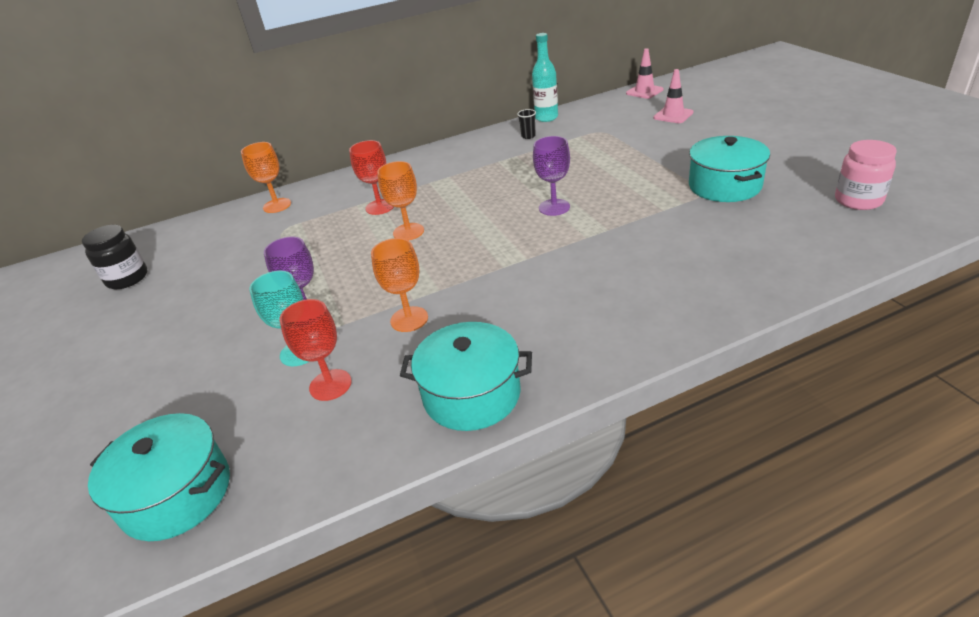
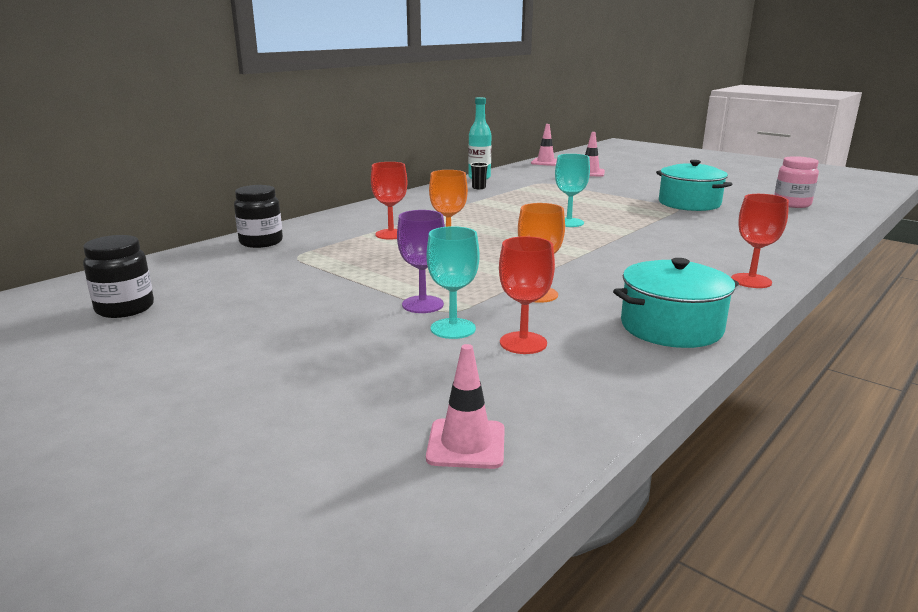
camera: 30 degrees left, 15 degrees down
(177, 494) = (466, 444): turquoise pot -> pink traffic cone
(277, 205) = (261, 242): orange goblet -> black jar
(554, 207) = (568, 222): purple goblet -> turquoise goblet
(633, 339) = (751, 281): none -> red goblet

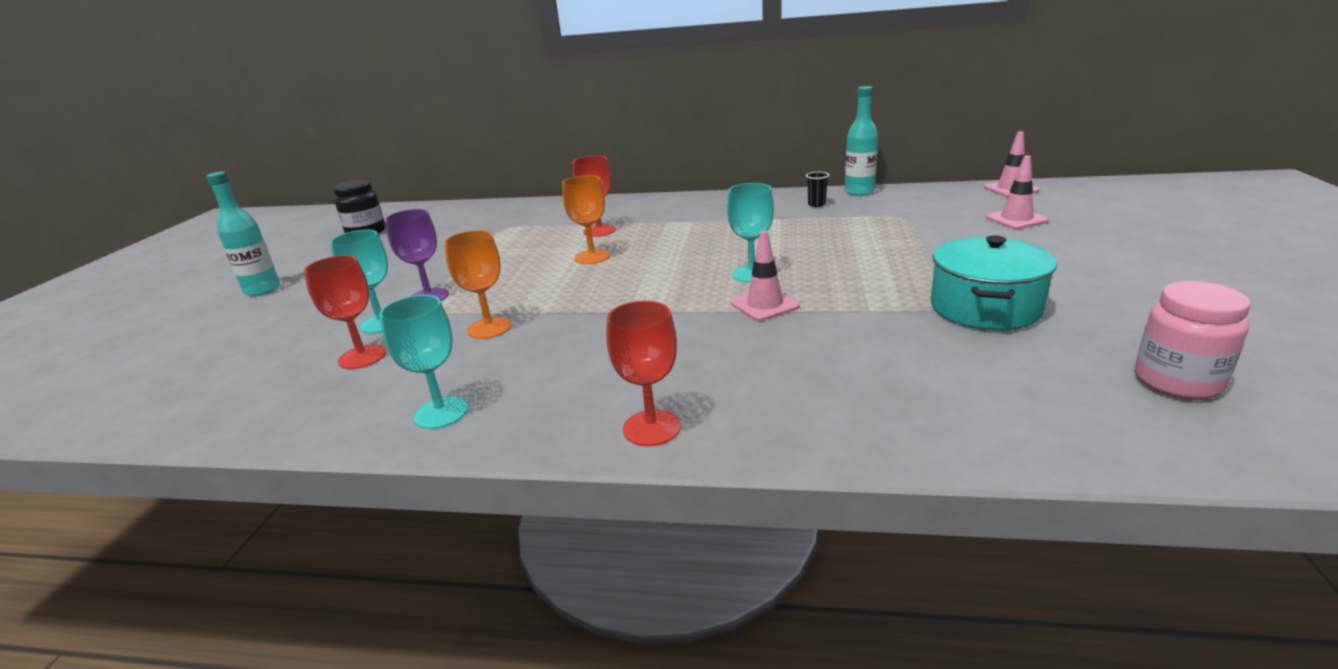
camera: 60 degrees right, 5 degrees up
(206, 379) = (262, 290): none -> turquoise bottle
(261, 242) = (527, 209): black jar -> none
(466, 444) = (169, 392): pink traffic cone -> pink traffic cone (764, 305)
(671, 327) = (441, 413): turquoise pot -> turquoise goblet

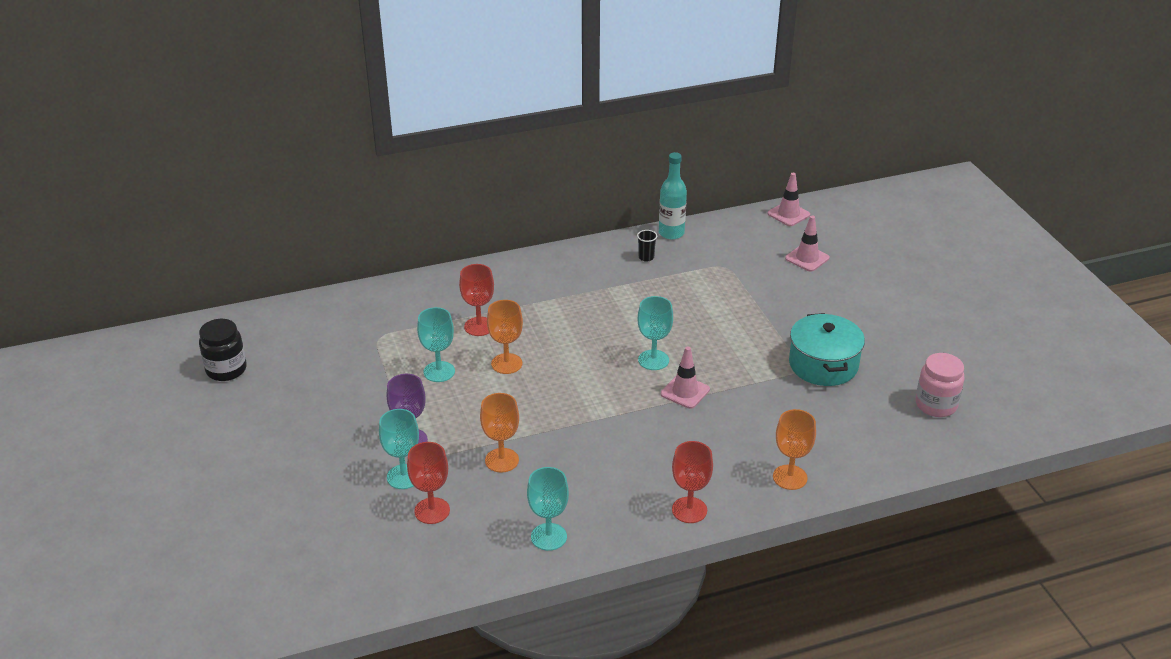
camera: 30 degrees left, 10 degrees up
(262, 290) = (227, 467): turquoise bottle -> none
(523, 254) = (439, 372): none -> turquoise goblet
(844, 423) = (790, 477): none -> orange goblet

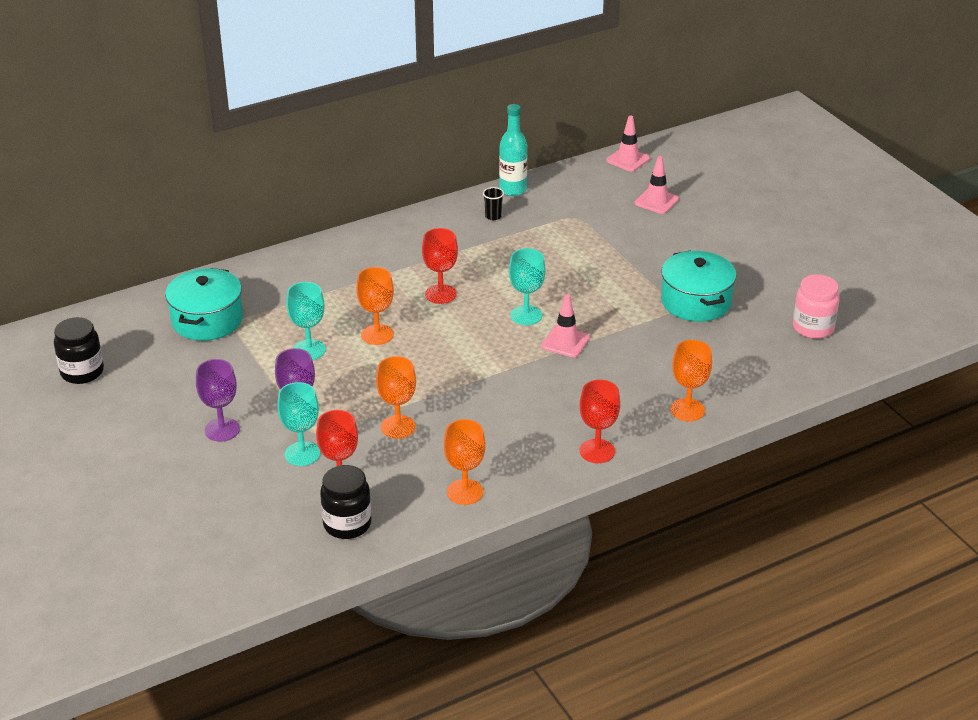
camera: 10 degrees left, 0 degrees up
(336, 443) = (222, 430): none -> purple goblet
(354, 331) = (207, 320): none -> turquoise pot
(426, 556) = (347, 524): none -> black jar
(479, 326) = (338, 301): red goblet -> red goblet (440, 294)
(548, 537) = (465, 492): turquoise goblet -> orange goblet

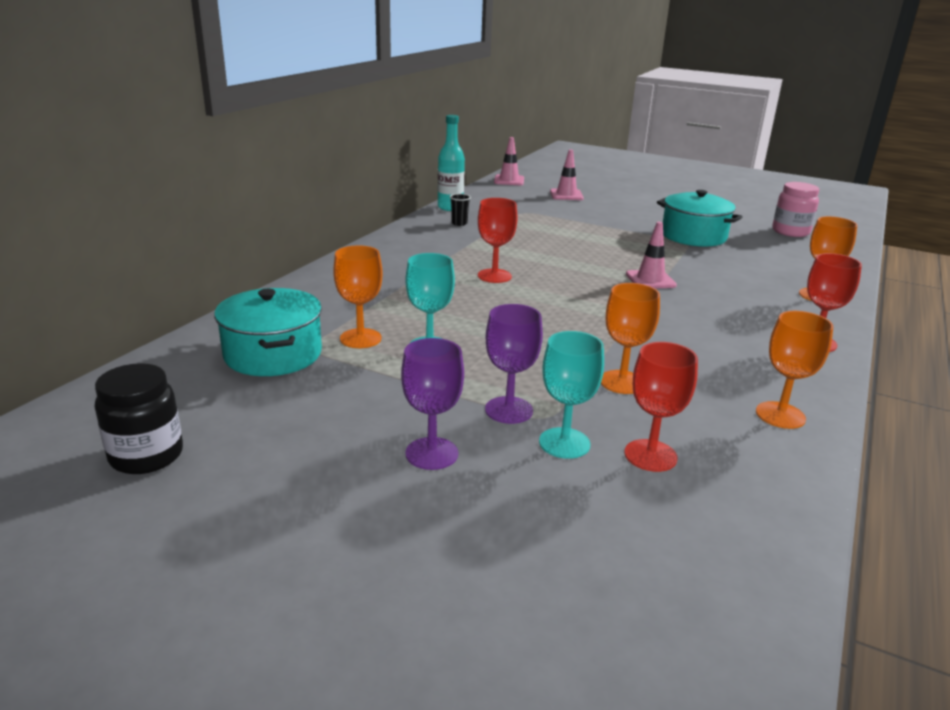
camera: 35 degrees left, 10 degrees down
(347, 524) = (730, 498): black jar -> none
(377, 335) = (481, 317): orange goblet -> orange goblet (360, 338)
(526, 315) = (589, 272): turquoise goblet -> none

